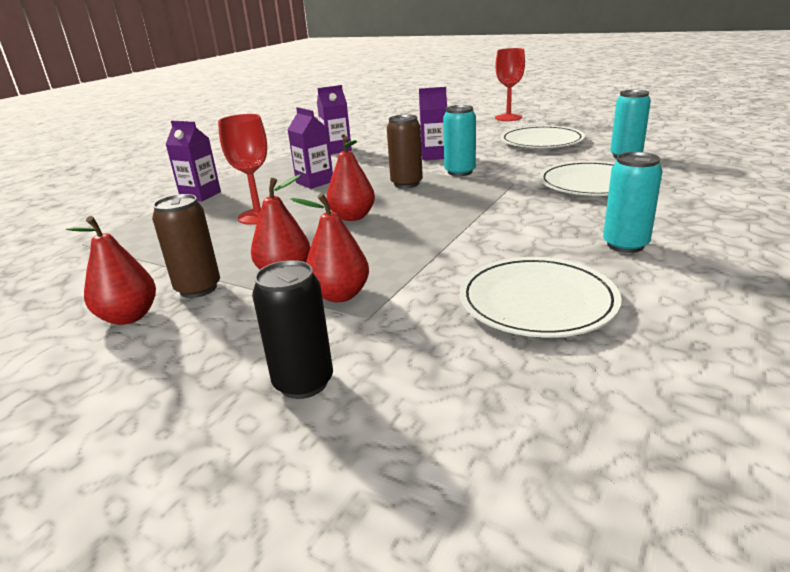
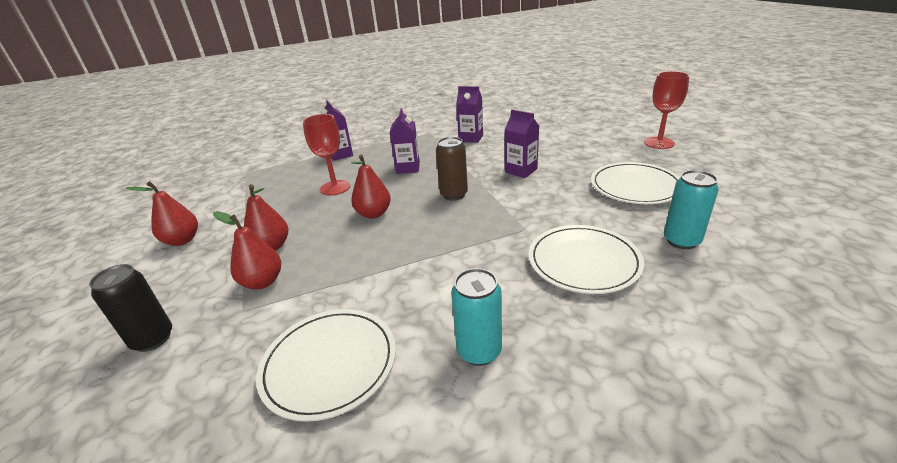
camera: 40 degrees right, 5 degrees up
(198, 288) = (228, 236): brown can -> none
(460, 172) = (507, 198): turquoise can -> none

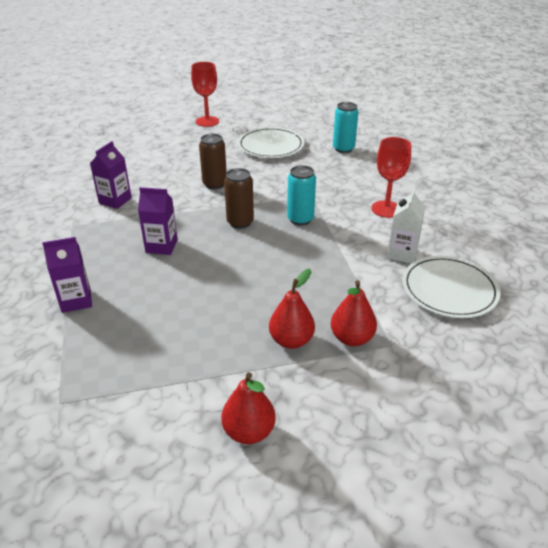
camera: 85 degrees left, 5 degrees up
(153, 339) = (425, 402): black can -> none
(335, 188) = (177, 300): red goblet -> red goblet (386, 209)
(373, 214) = (253, 271): red pear -> none
(411, 314) = (402, 253): none -> white carton
(479, 351) = (436, 230): turquoise can -> turquoise can (300, 219)
(521, 171) = (214, 184): purple carton -> brown can
(583, 261) = (357, 182): white plate -> none

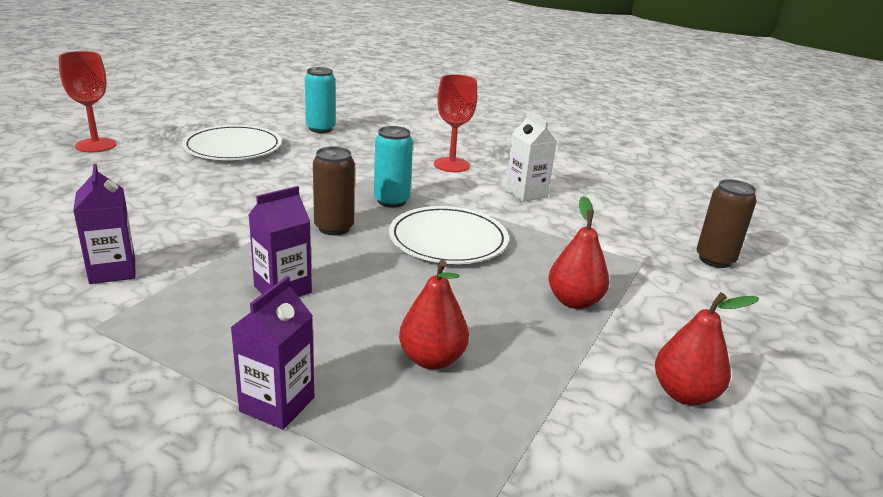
camera: 50 degrees left, 10 degrees down
(214, 184) = (231, 203): brown can -> brown can (715, 260)
(351, 338) = (611, 273): red pear -> red pear (432, 359)
(449, 289) = (603, 204): white plate -> white plate (448, 240)

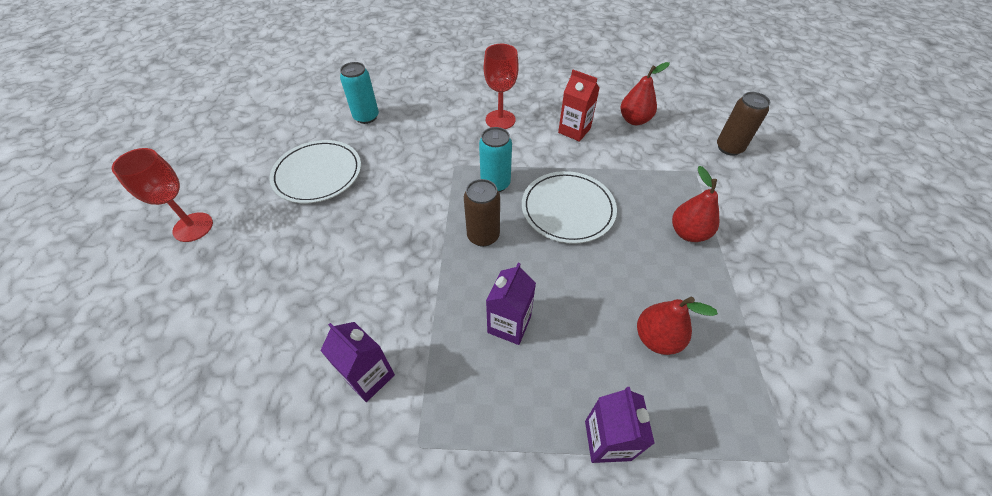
camera: 25 degrees left, 25 degrees up
(526, 193) = (574, 130): white carton -> red carton
(684, 394) = (801, 285): red pear -> red pear (634, 120)

